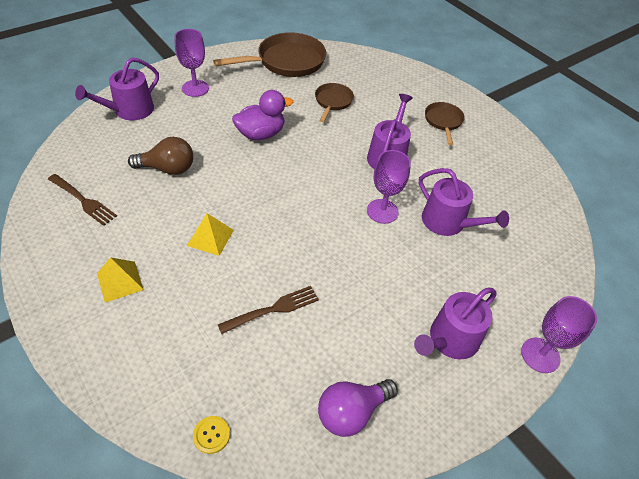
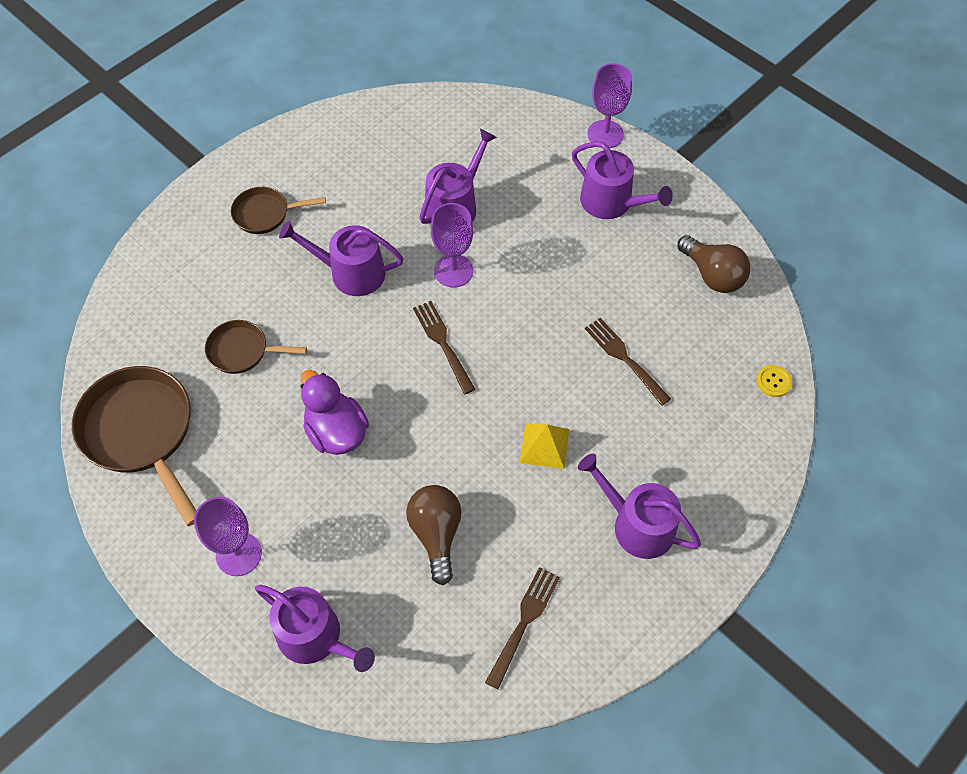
camera: 95 degrees left, 10 degrees up
(120, 281) = (636, 524): yellow pyramid -> purple watering can
(316, 195) = (443, 344): none -> brown fork
(351, 412) = (712, 275): purple light bulb -> brown light bulb

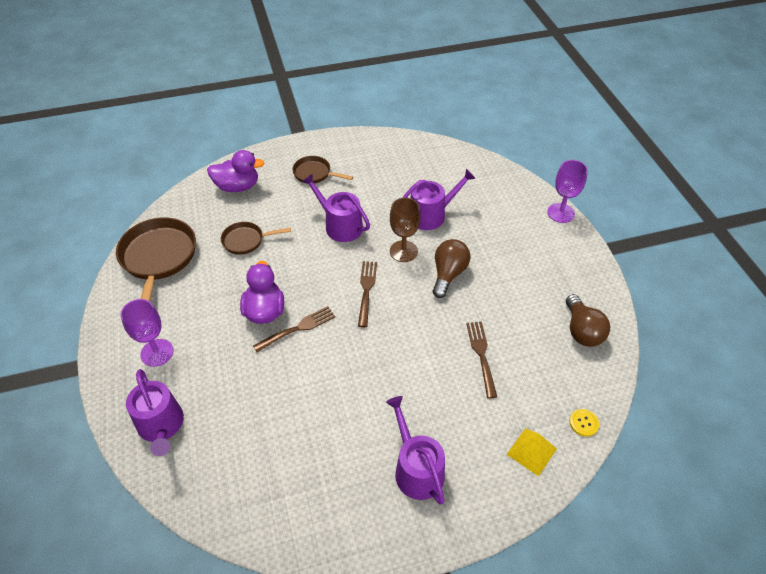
camera: 30 degrees right, 10 degrees down
(172, 280) = (237, 186): none -> purple duck
(242, 351) = (246, 240): brown pan -> brown pan turned 45 degrees counterclockwise
(436, 534) = (279, 403): brown light bulb -> brown light bulb (448, 274)
(453, 271) = (403, 251): purple goblet -> brown goblet
(524, 623) = (293, 492): brown fork -> brown fork (297, 329)
(544, 446) = (388, 384): yellow pyramid -> yellow pyramid (531, 451)
(612, 203) = (538, 255): purple watering can -> none

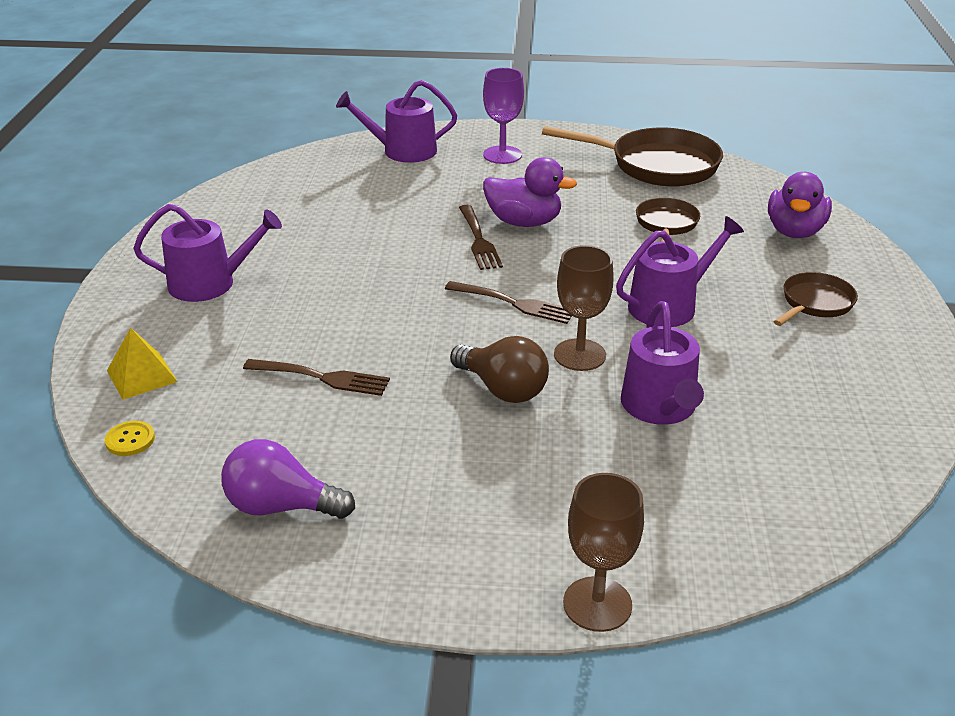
camera: 110 degrees right, 15 degrees down
(561, 213) = (597, 604): purple goblet -> brown goblet
(582, 331) = (281, 506): brown light bulb -> purple light bulb

